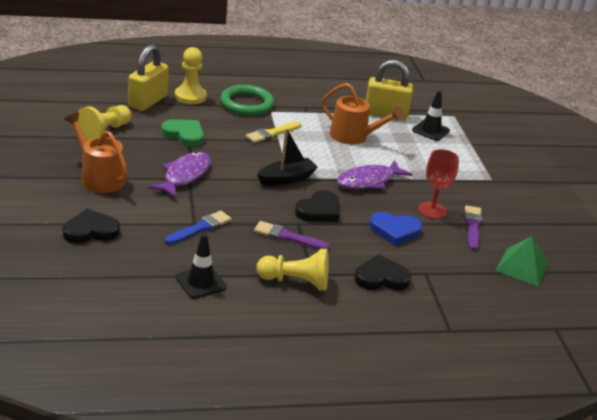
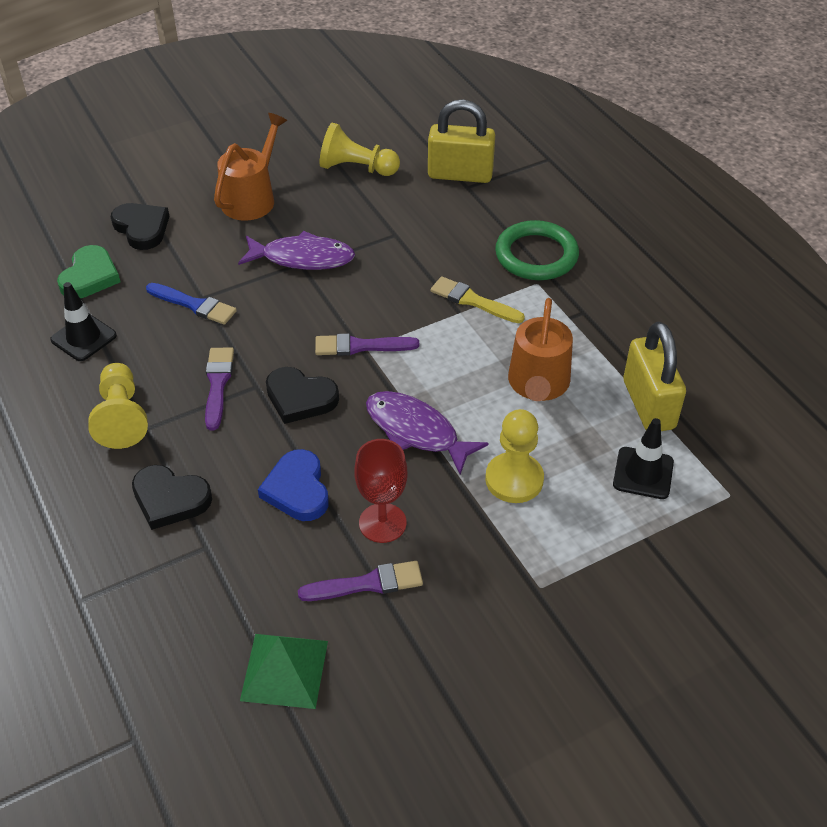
camera: 75 degrees right, 15 degrees up
(184, 135) = (401, 228): green heart -> green heart (90, 276)
(190, 96) = (507, 202): yellow pawn -> yellow pawn (514, 479)
(286, 178) = (361, 346): black boat -> purple brush
(381, 278) = (170, 499): black heart -> black heart turned 135 degrees clockwise

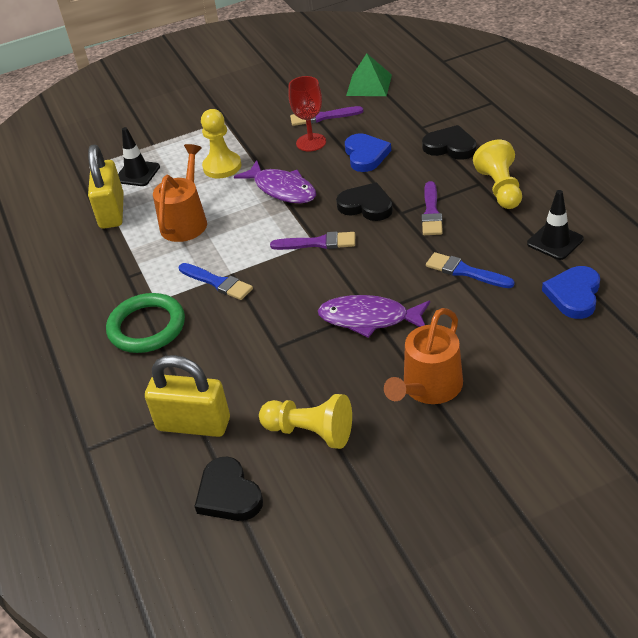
camera: 170 degrees left, 5 degrees down
(90, 276) = (574, 295): green heart -> blue heart
(142, 228) = (541, 348): black heart -> black heart (228, 494)
(473, 301) = (217, 282): yellow brush -> blue brush

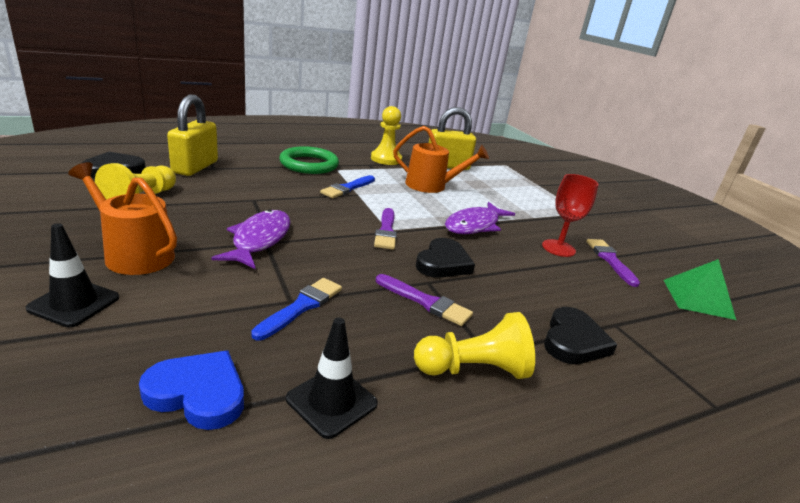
camera: 80 degrees right, 15 degrees down
(137, 173) = (496, 177): black traffic cone -> black traffic cone (74, 303)
(222, 167) = (509, 205): yellow pawn -> yellow pawn (386, 159)
(366, 155) = (540, 275): blue heart -> none
(431, 212) = (425, 302): purple brush -> purple brush turned 150 degrees counterclockwise

